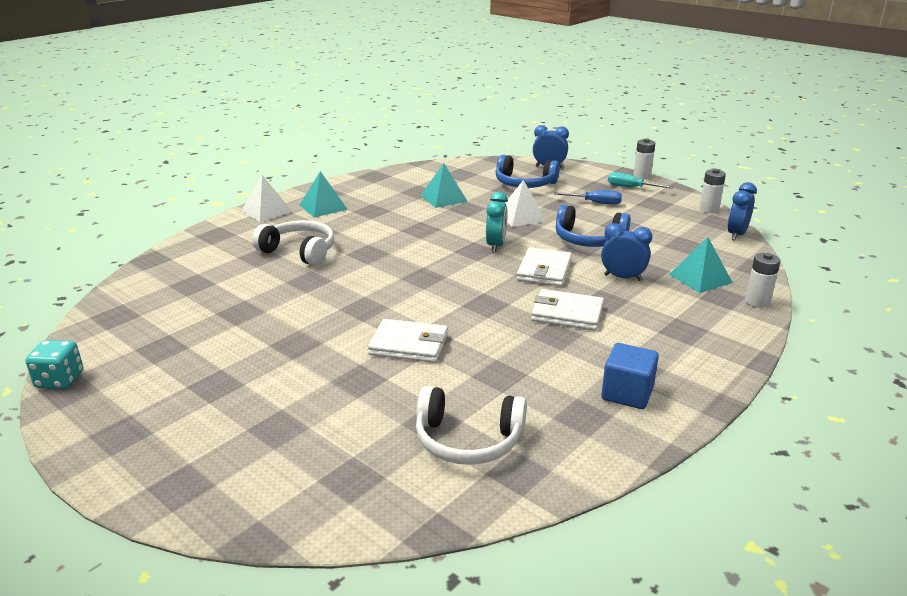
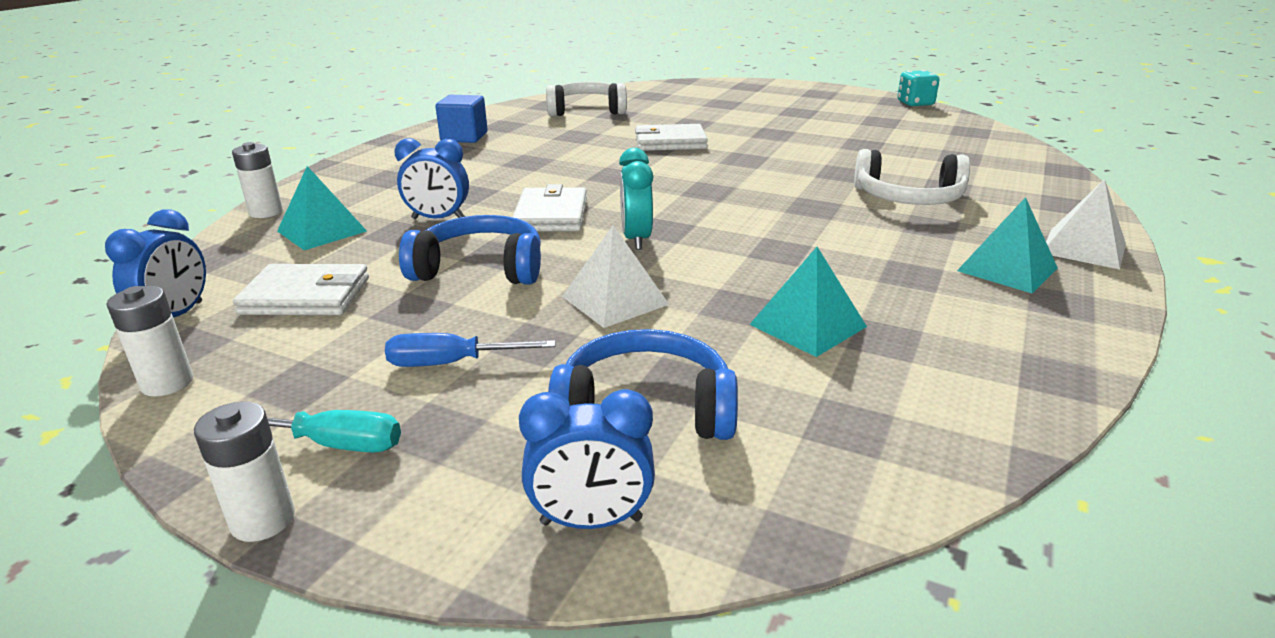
camera: 165 degrees right, 0 degrees up
(567, 313) = (517, 177): white wallet -> white wallet (306, 296)

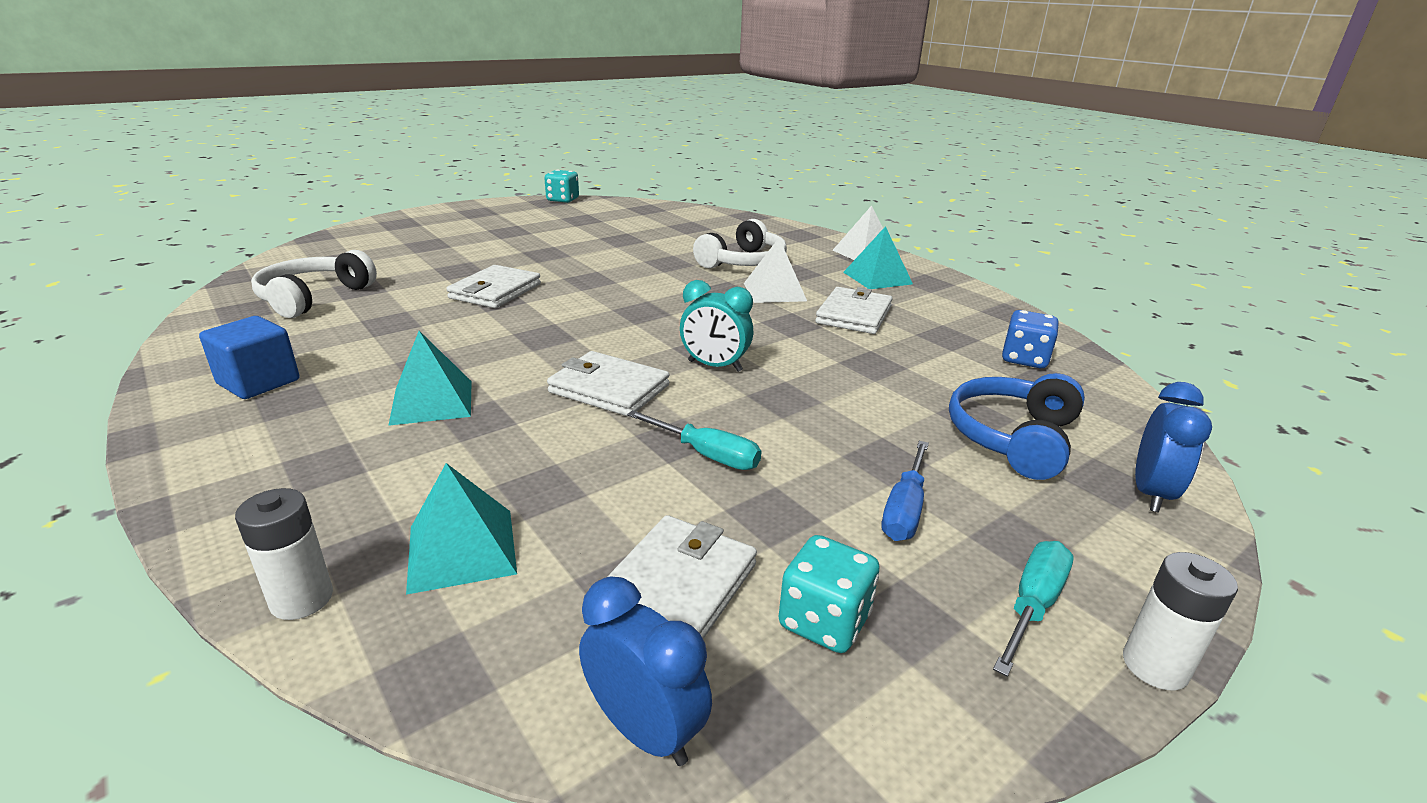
camera: 65 degrees left, 0 degrees up
(167, 383) = (856, 742): white battery -> none
(285, 352) = (824, 621): none -> turquoise dice
(438, 219) = (535, 454): blue clock -> none
(480, 269) = (706, 455): blue headphones -> turquoise screwdriver
(615, 300) = (830, 406): white pyramid -> white pyramid (774, 292)
(807, 325) = (917, 351): turquoise pyramid -> turquoise pyramid (432, 402)
(857, 275) = (854, 315): none -> white wallet
(892, 400) = (1024, 359): none -> blue dice

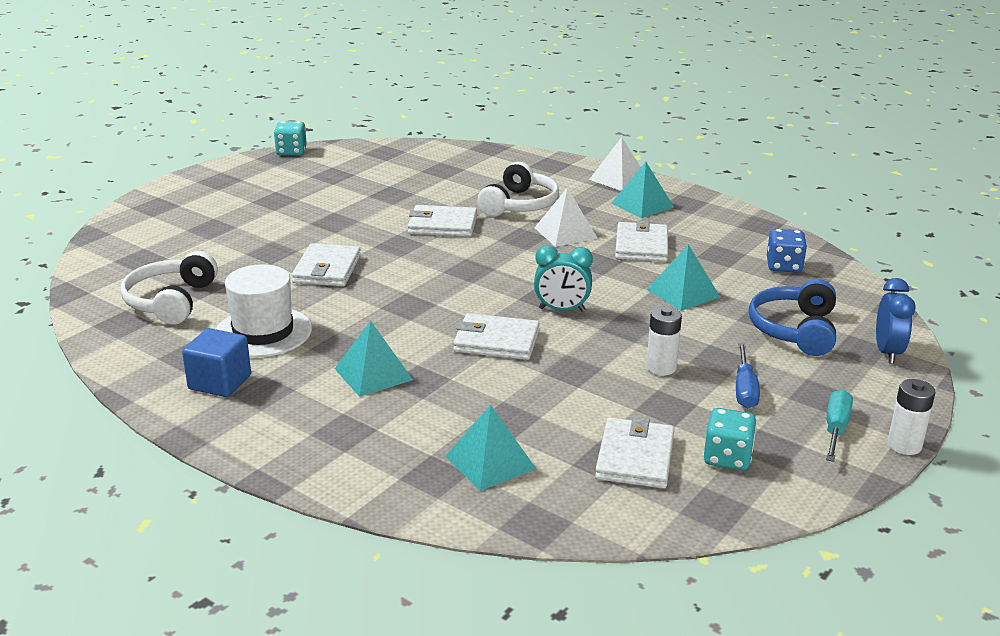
camera: 15 degrees left, 0 degrees up
(302, 599) = (420, 505): white battery -> white battery (661, 367)
(365, 339) = (263, 332): none -> white hat
(645, 730) = (663, 522): blue clock -> none
(649, 269) = (442, 225): none -> white wallet
(706, 455) = (600, 377): turquoise screwdriver -> none
(878, 370) = (683, 293): none -> turquoise pyramid

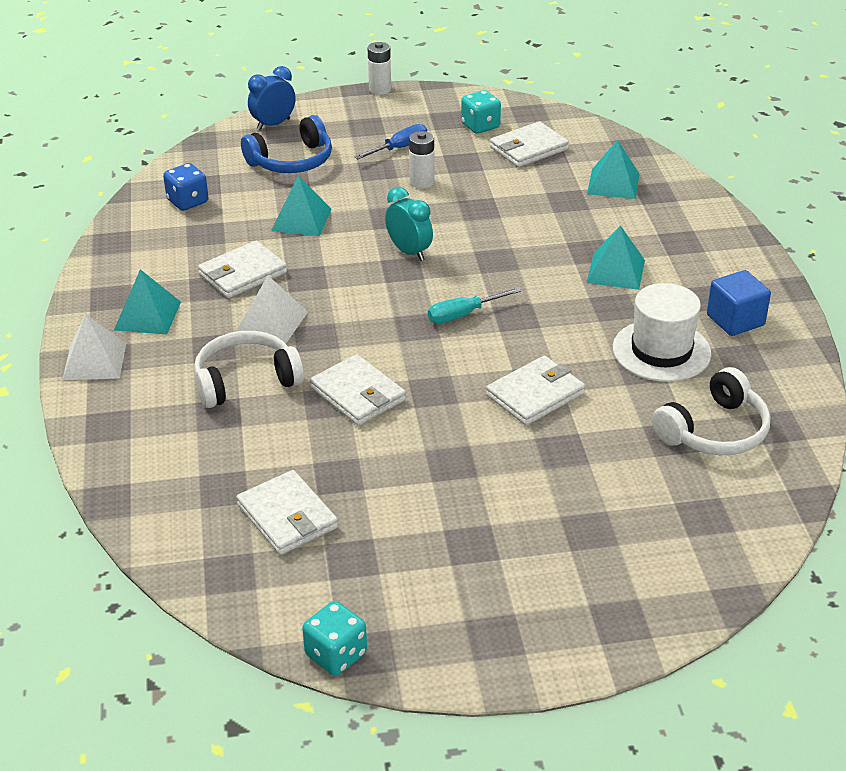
camera: 135 degrees left, 10 degrees up
(496, 341) = (496, 252): white wallet -> white wallet (287, 516)
(835, 428) = (396, 110): turquoise screwdriver -> turquoise screwdriver (463, 315)

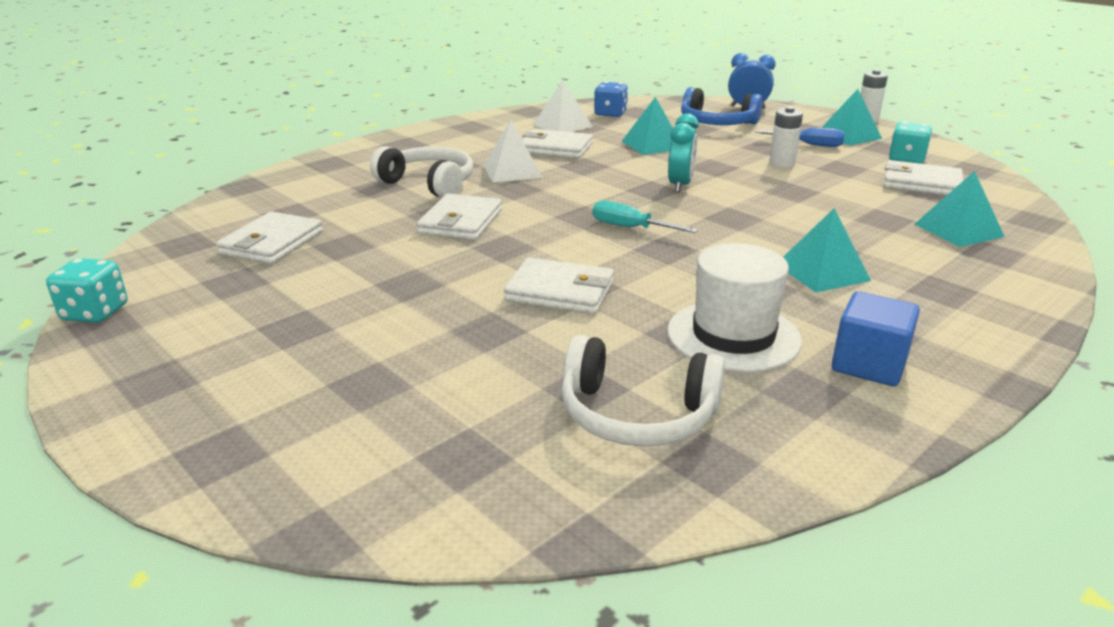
camera: 55 degrees right, 10 degrees down
(94, 361) = (395, 141): white pyramid -> white pyramid (562, 125)
(147, 315) = (465, 139): turquoise pyramid -> turquoise pyramid (849, 135)

